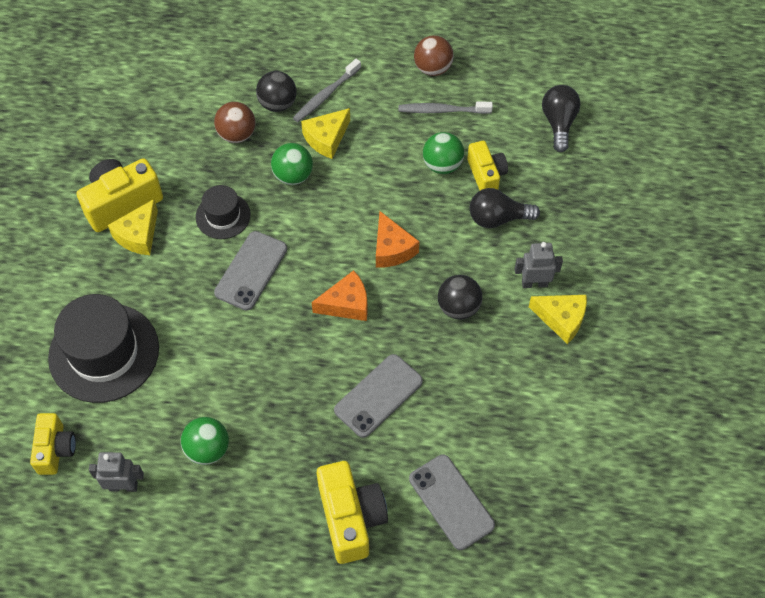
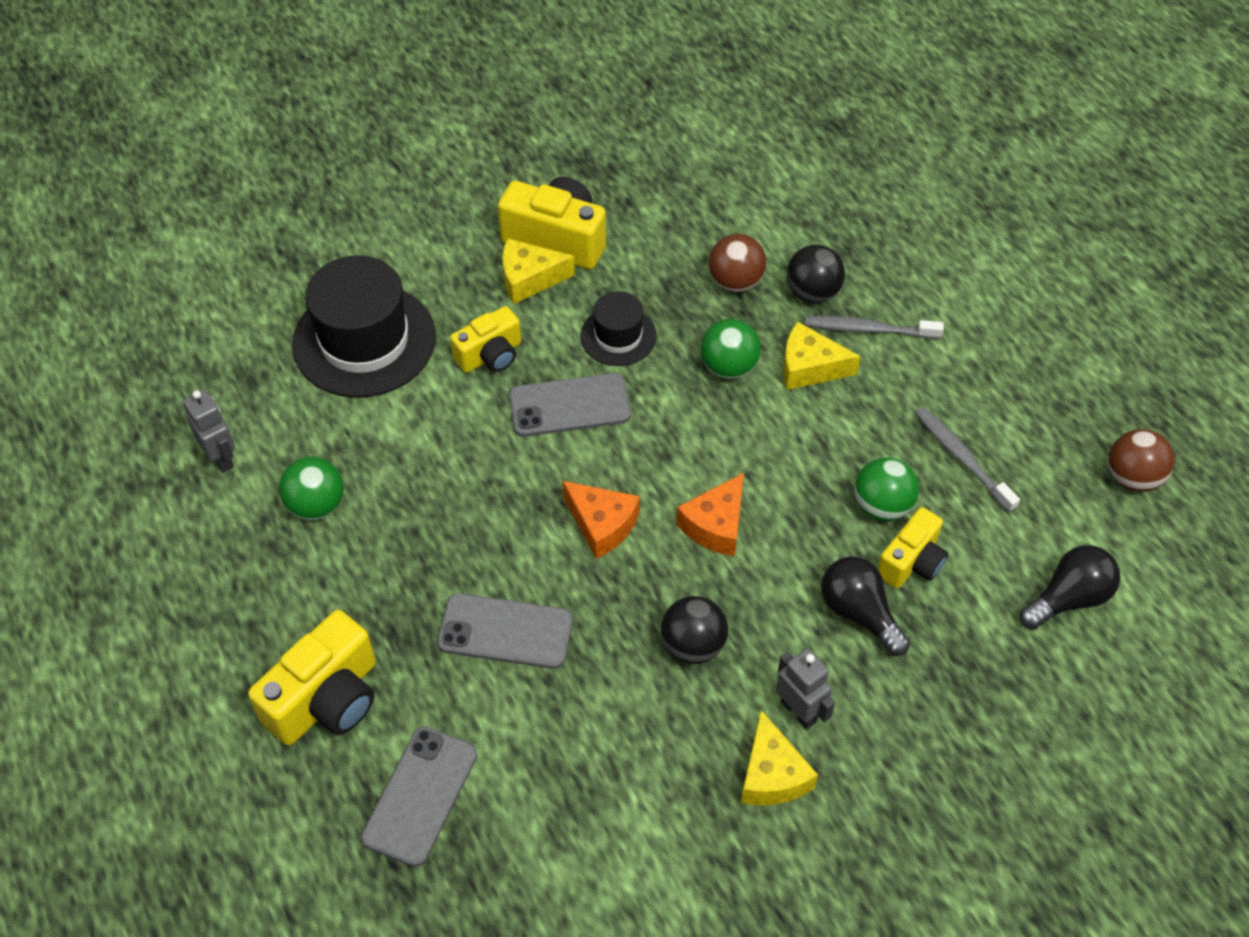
camera: 55 degrees right, 5 degrees down
(55, 449) = (223, 372): yellow camera -> yellow camera (490, 355)
(433, 68) = (1014, 411): brown ball -> brown ball (1133, 477)

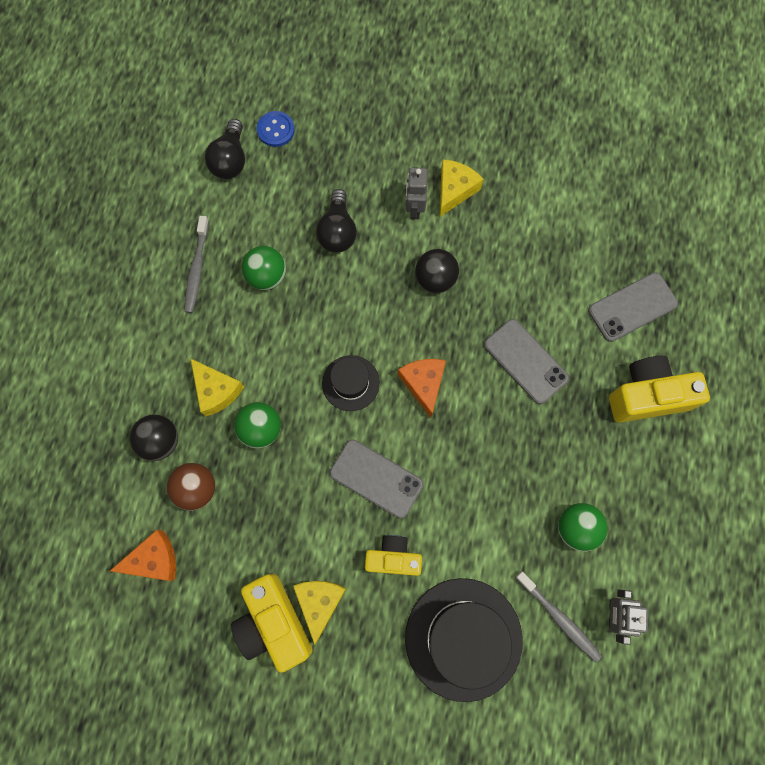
camera: 140 degrees left, 20 degrees up
(529, 278) = (319, 602): yellow cheese -> yellow cheese turned 120 degrees counterclockwise
(618, 336) = (304, 507): black hat -> black hat (350, 383)
(716, 525) = (363, 334): orange cheese -> orange cheese (154, 559)
(868, 329) = (157, 388): grey toothbrush -> grey toothbrush (559, 618)
(911, 562) = (284, 235): yellow camera -> none
(1062, 676) = (276, 130): none -> blue button
(1069, 598) = (230, 160): black light bulb -> black light bulb turned 90 degrees counterclockwise
(1133, 477) = (126, 190): brown ball -> none

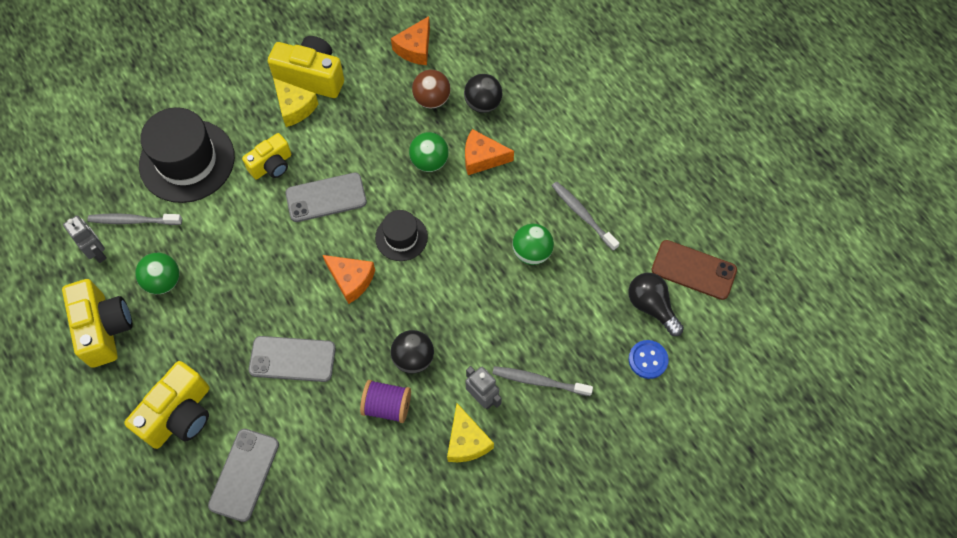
camera: 135 degrees right, 10 degrees down
(171, 156) = (693, 270): none -> brown phone
(216, 390) = (482, 158): yellow cheese -> orange cheese
(337, 231) = (518, 327): black light bulb -> none
(364, 183) = (539, 381): none -> grey toothbrush
(487, 263) = (387, 406): none -> purple spool
(657, 528) = (104, 329): none -> yellow camera

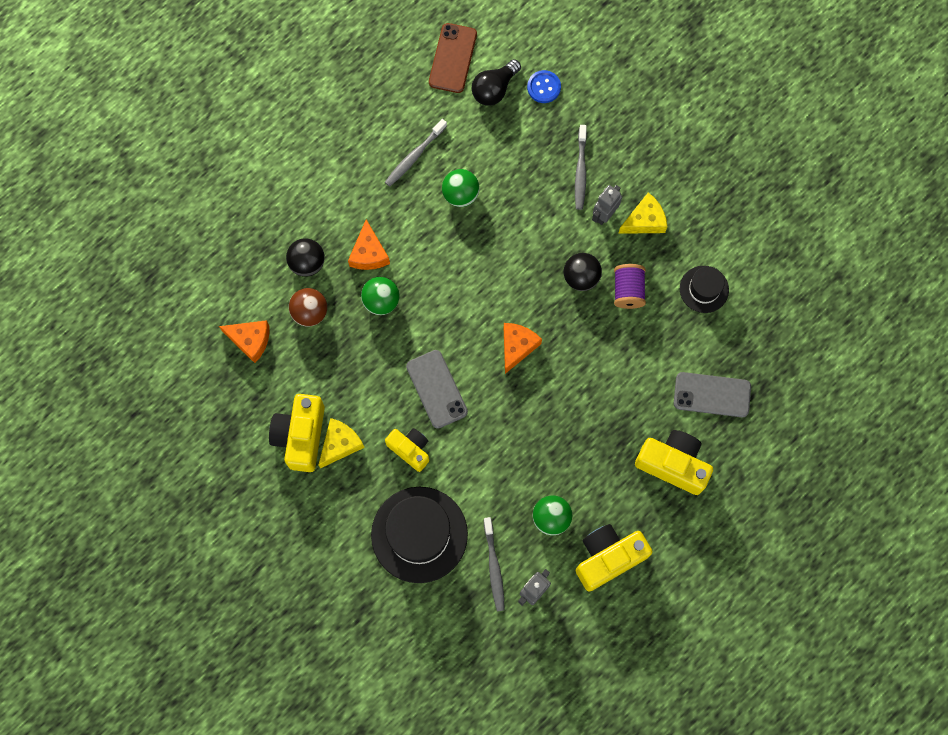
camera: 100 degrees left, 10 degrees up
(292, 359) = (602, 380): grey phone -> none
(401, 237) = (466, 311): black hat -> black hat (704, 289)

